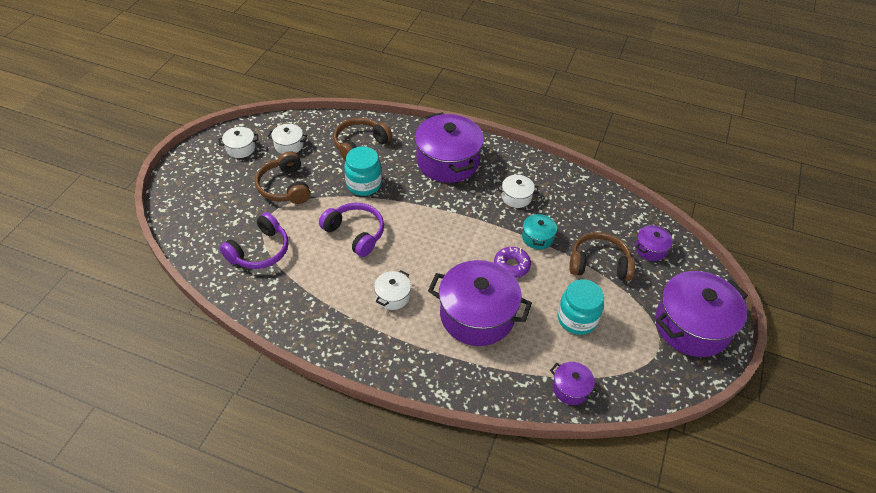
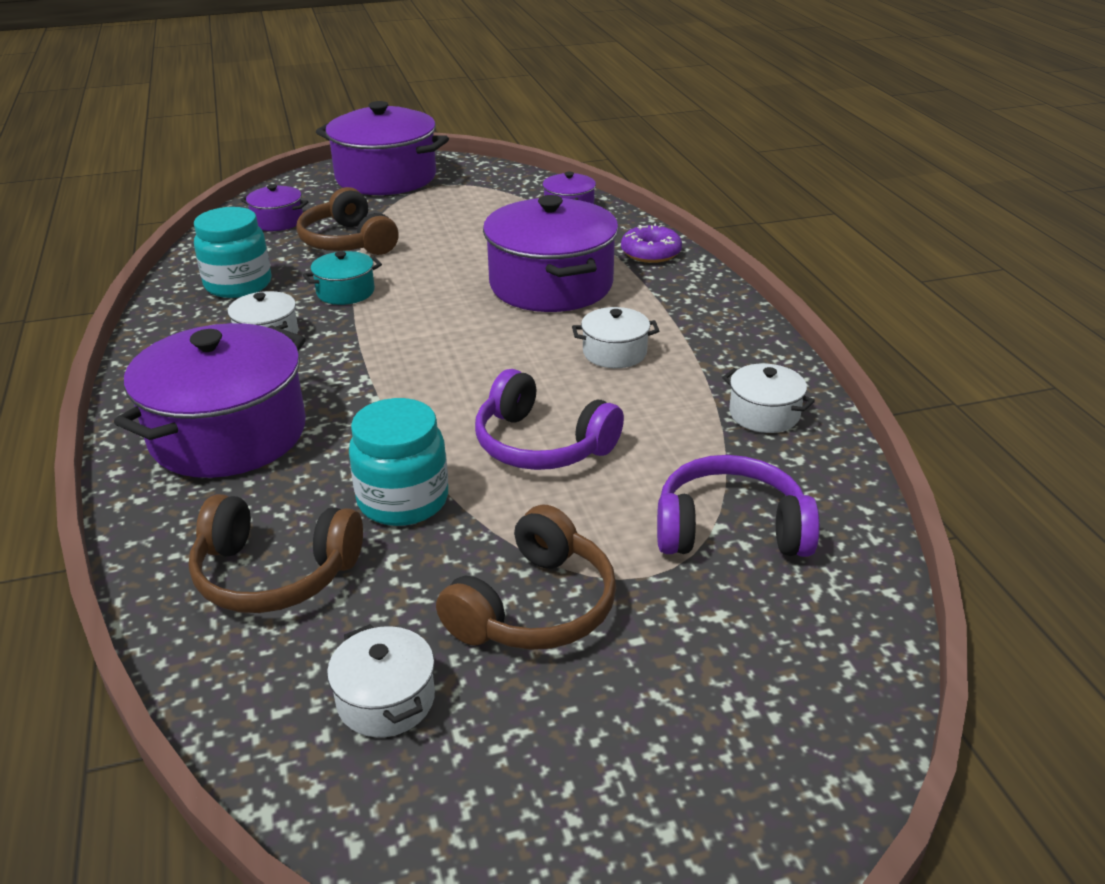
camera: 125 degrees left, 15 degrees down
(240, 148) = (493, 797): white pot -> white pot (764, 414)
(355, 233) = (541, 445): purple headphones -> purple headphones turned 60 degrees counterclockwise
(511, 266) = (429, 292): purple donut -> purple donut (650, 253)
(577, 319) = (464, 230): turquoise jar -> turquoise jar (238, 285)

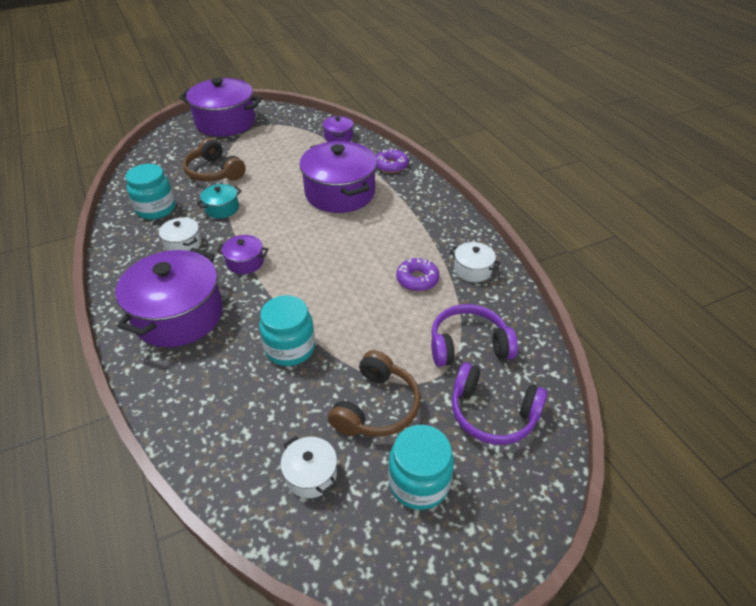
camera: 10 degrees left, 10 degrees up
(274, 574) = (230, 405): brown headphones -> none
(278, 221) = (168, 160): purple pot -> purple pot (245, 262)
(541, 445) = (358, 303): purple headphones -> purple headphones (492, 414)
(584, 739) = (418, 482): none -> turquoise jar
(614, 353) = (385, 237): white pot -> none
(658, 420) = (417, 279): none -> purple donut

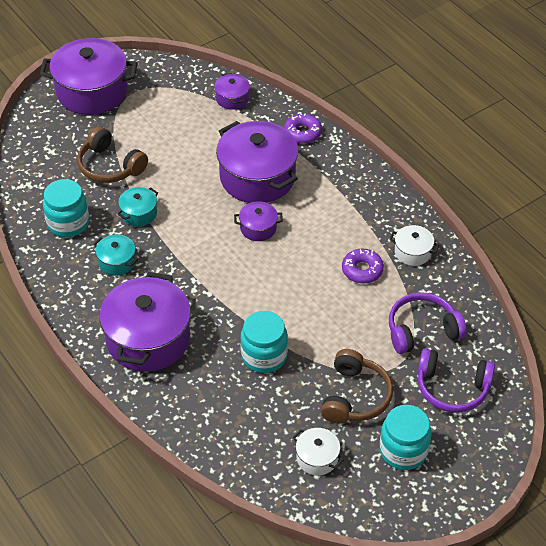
camera: 10 degrees left, 5 degrees up
(183, 244) = (117, 261): white pot -> turquoise pot
(245, 262) = (189, 274): purple pot -> purple pot (258, 228)

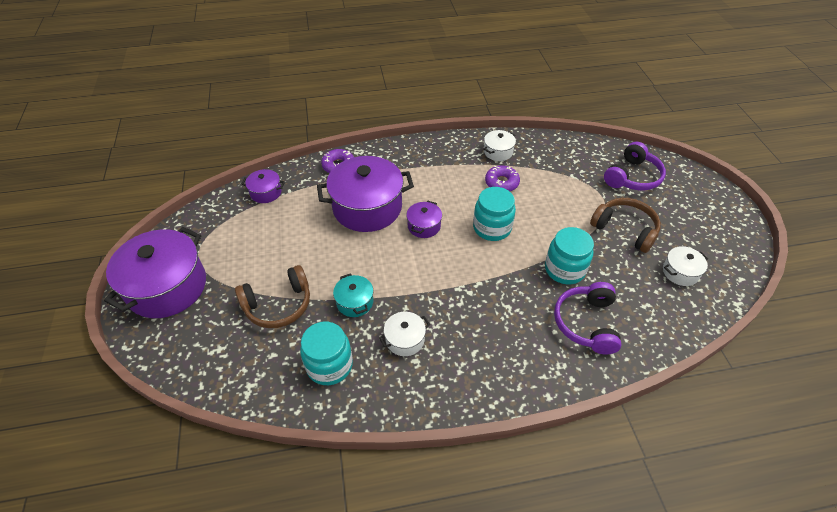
camera: 65 degrees left, 0 degrees up
(117, 261) = (405, 340): turquoise pot -> white pot
(148, 339) = (512, 346): purple pot -> none
(403, 450) = (683, 221): turquoise jar -> turquoise jar (492, 228)
(422, 330) = (574, 173): purple headphones -> purple headphones (586, 323)

